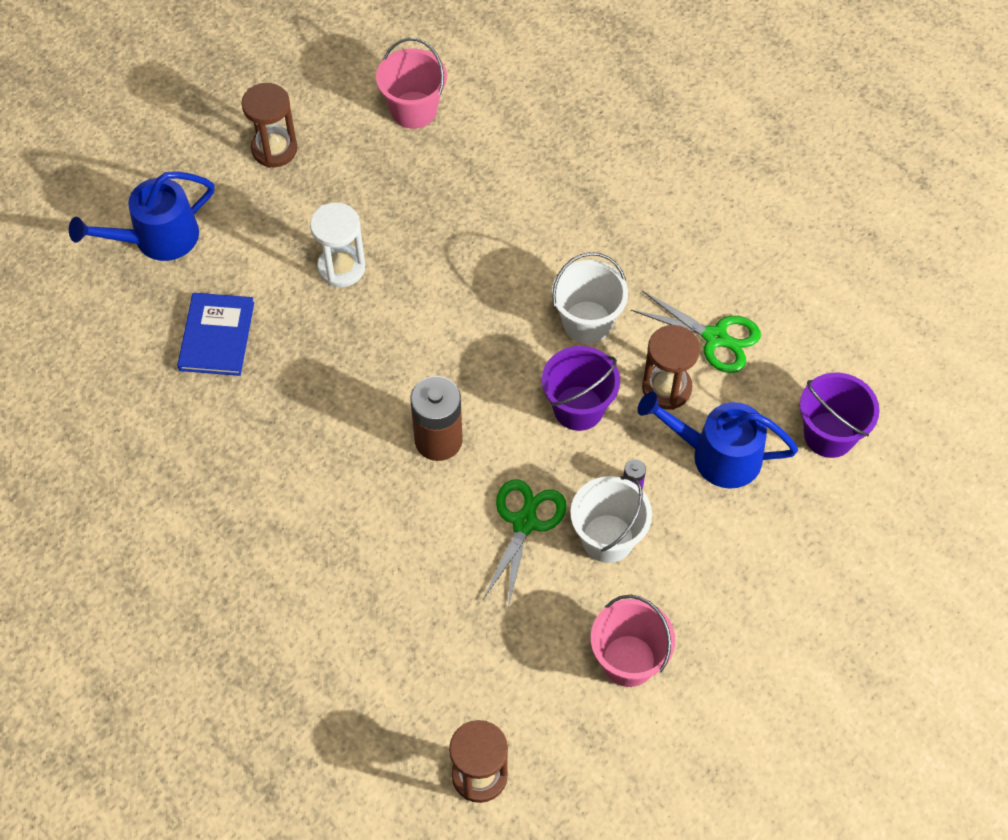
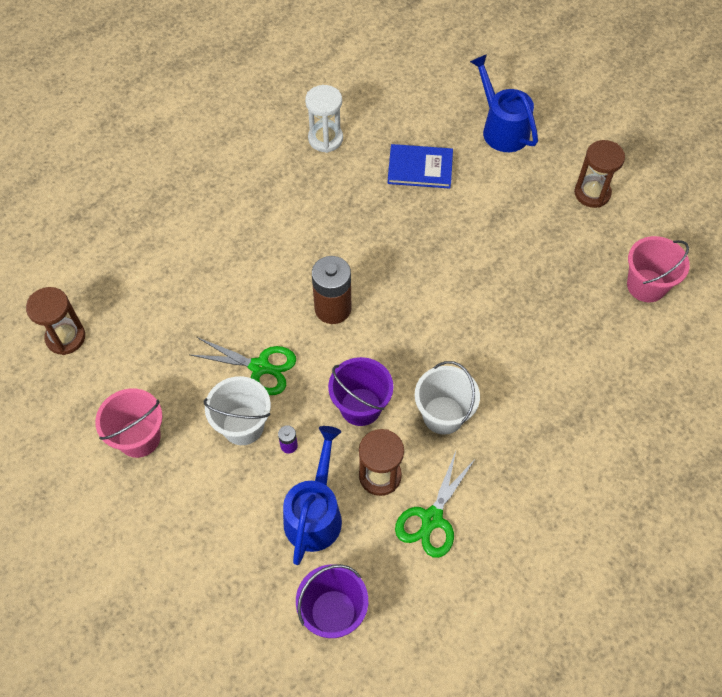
camera: 90 degrees right, 0 degrees up
(341, 267) = (485, 241): white hourglass -> white hourglass (325, 139)

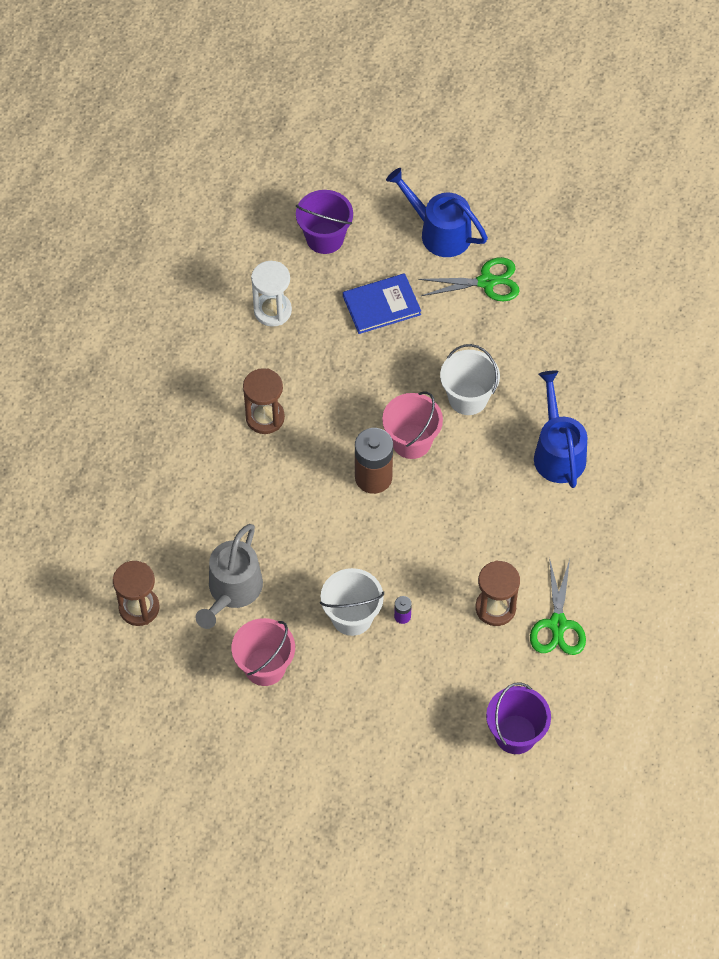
camera: 25 degrees left, 0 degrees up
(152, 357) = (232, 591): none -> grey watering can
(260, 367) = (337, 558): green scissors -> green scissors (486, 282)
(315, 513) = (457, 662): blue watering can -> blue watering can (557, 451)
(360, 407) = (447, 556): purple bucket -> purple bucket (325, 238)
(443, 415) = (523, 533): white bucket -> white bucket (468, 398)
(592, 193) = (556, 267): brown hourglass -> brown hourglass (265, 417)
(646, 285) = (645, 340): pink bucket -> pink bucket (411, 441)

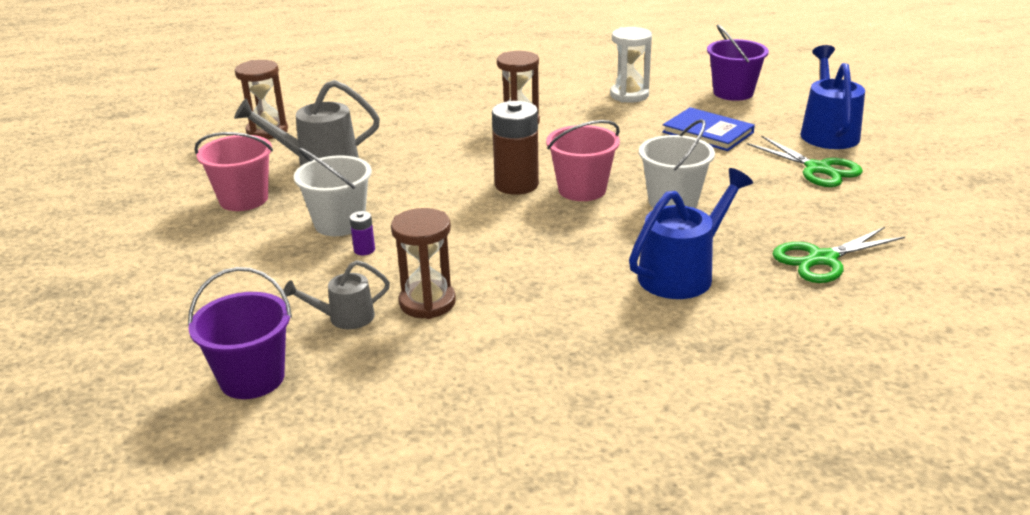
camera: 60 degrees right, 30 degrees down
(482, 661) = (344, 318): none -> grey watering can
(558, 625) = (444, 355): green scissors -> green scissors (822, 259)

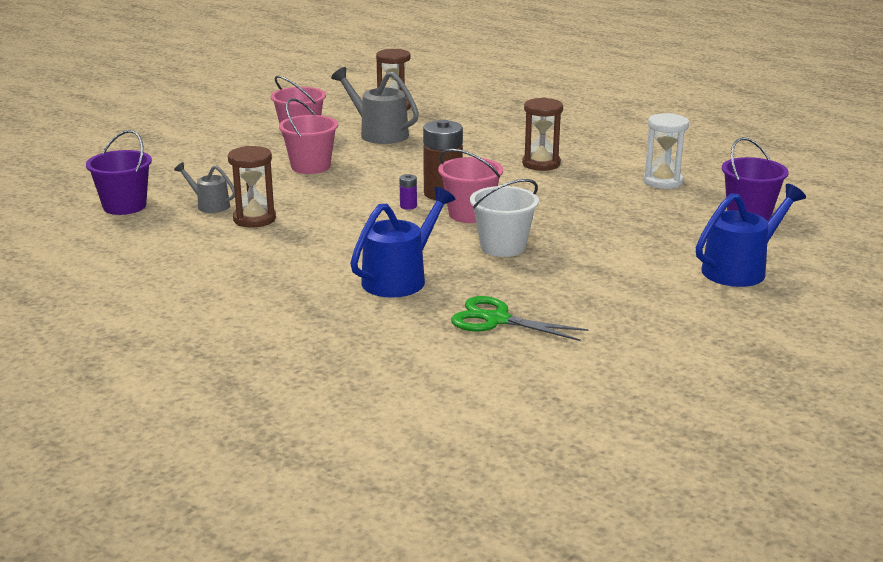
camera: 50 degrees right, 5 degrees down
(339, 223) = (310, 166): white bucket -> pink bucket
(364, 250) = (289, 183): purple battery -> purple battery (408, 206)
(683, 273) = (400, 278): blue watering can -> blue watering can turned 60 degrees counterclockwise
(707, 132) = (647, 226): blue book -> none
(818, 169) = (656, 282): green scissors -> none

